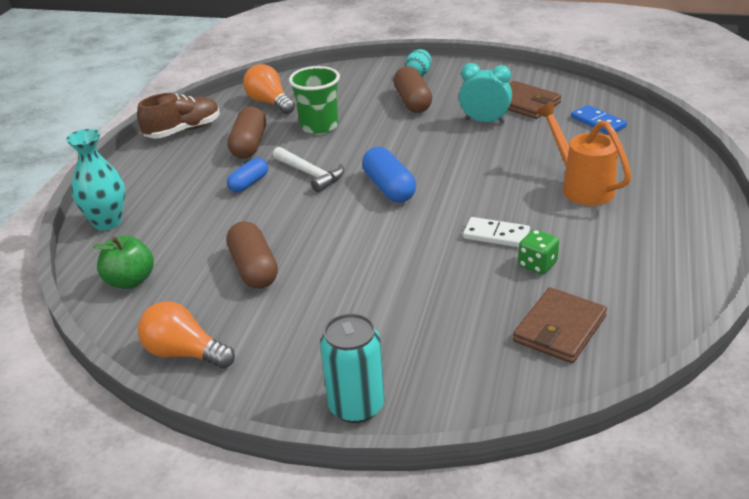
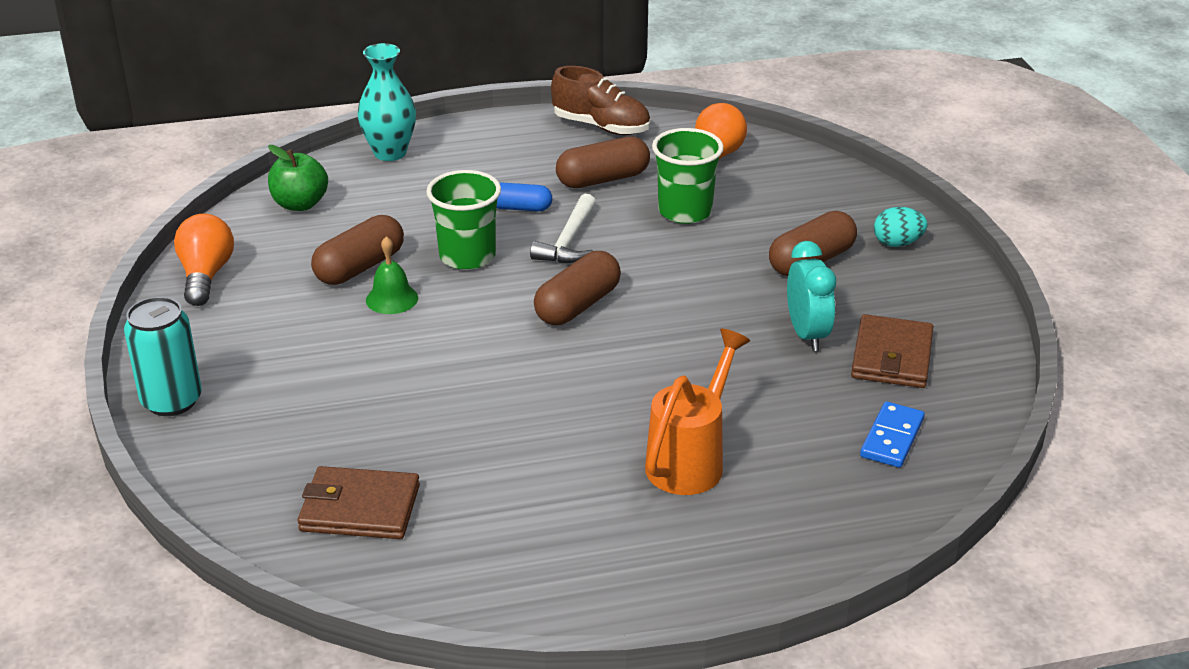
camera: 60 degrees right, 0 degrees up
(288, 218) = (467, 256): none -> green cup
(310, 262) = (392, 299): none -> green bell
(389, 188) = (577, 305): blue capsule -> brown capsule
(496, 235) = (525, 415): white domino -> none
(537, 264) = (480, 462): green dice -> none

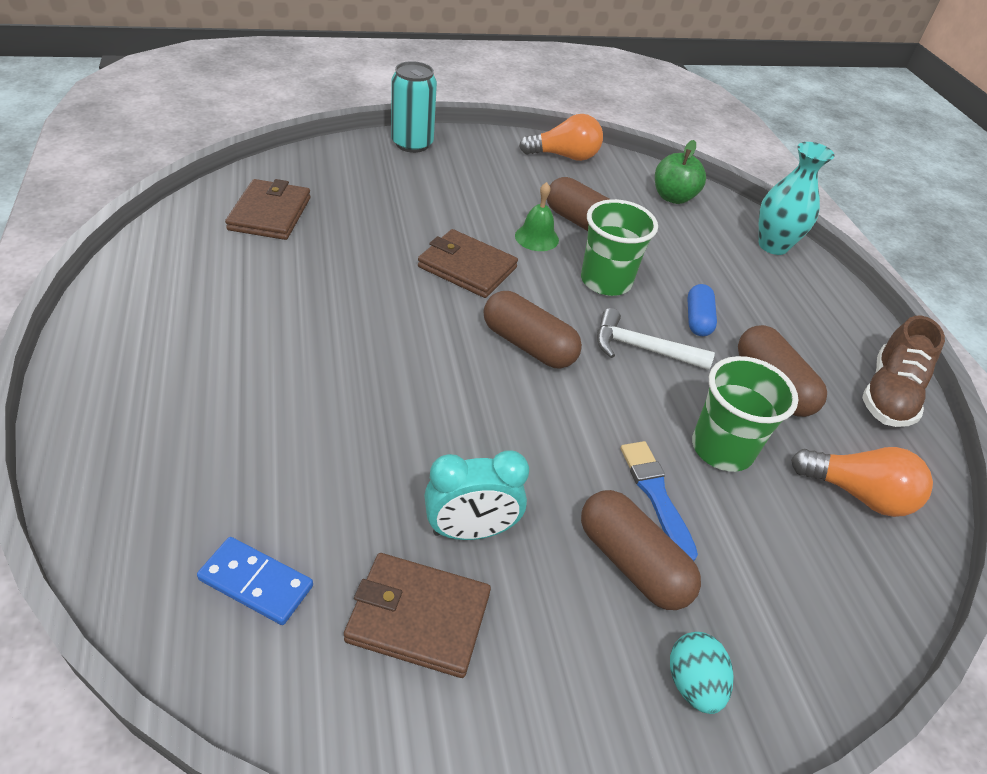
camera: 85 degrees right, 10 degrees up
(455, 346) = (467, 267): none -> brown wallet
(691, 459) = (270, 399): orange watering can -> none
(744, 246) = (656, 495): none -> blue brush

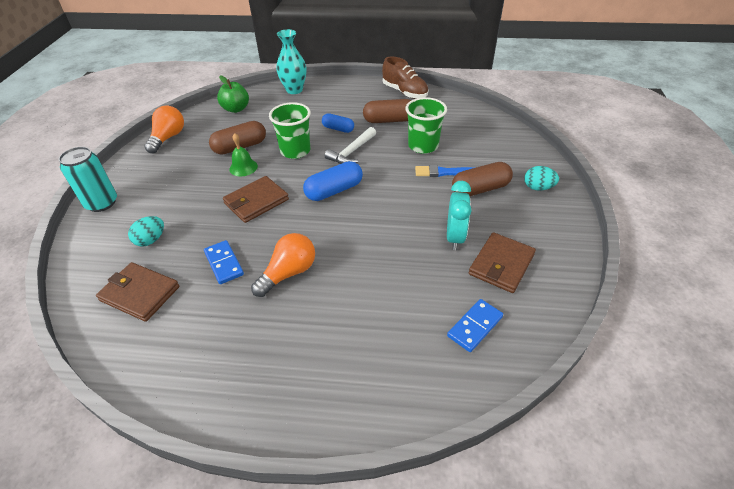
camera: 65 degrees left, 0 degrees up
(334, 266) = (224, 263): none -> blue domino
(360, 197) = (151, 240): none -> turquoise egg
(528, 345) = (334, 191): brown capsule -> blue capsule
(858, 494) = (455, 118): orange light bulb -> orange light bulb (289, 273)

